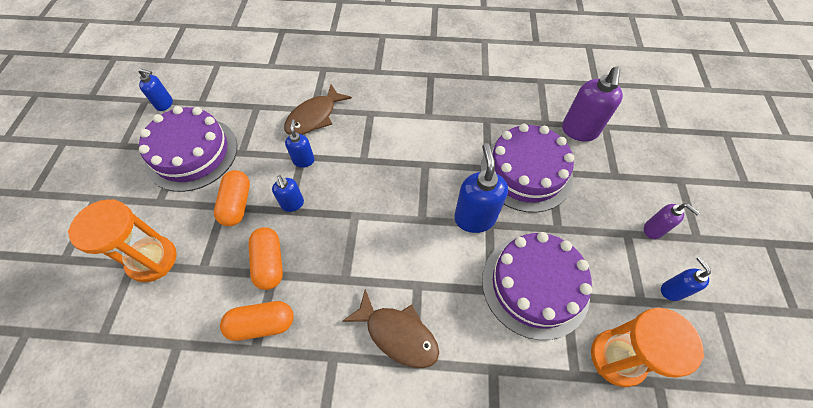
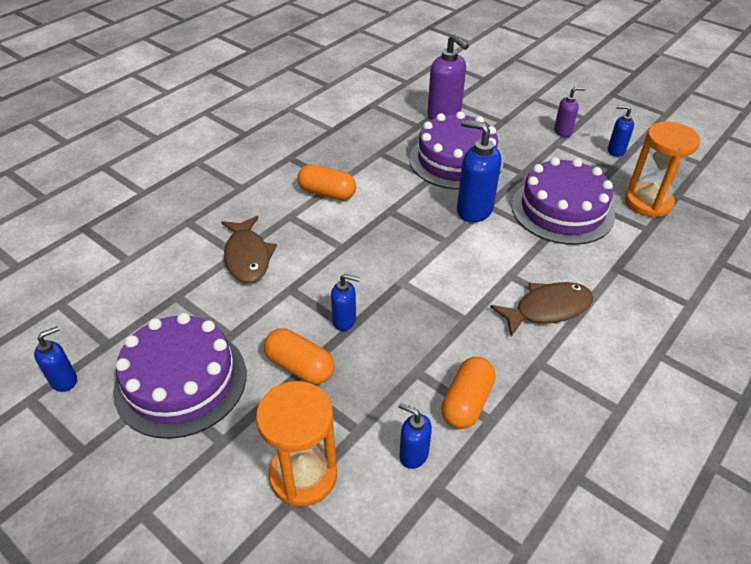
camera: 55 degrees left, 15 degrees down
(269, 263) = (400, 368): orange capsule -> orange capsule (327, 193)
(304, 160) = (297, 289): blue soap dispenser -> blue soap dispenser (413, 454)

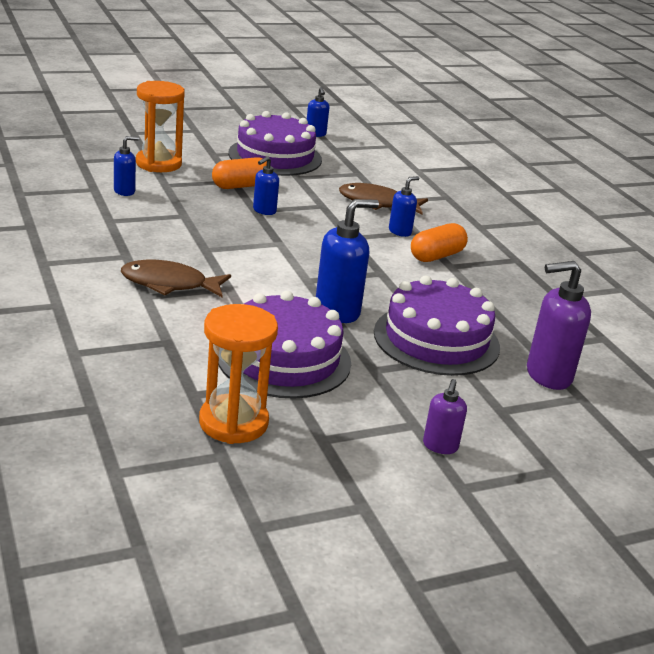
camera: 115 degrees right, 15 degrees down
(466, 402) = (134, 219): orange capsule -> none
(547, 309) = (169, 284): brown fish -> brown fish turned 90 degrees clockwise
(615, 151) = (357, 464): blue soap dispenser -> blue soap dispenser (400, 232)

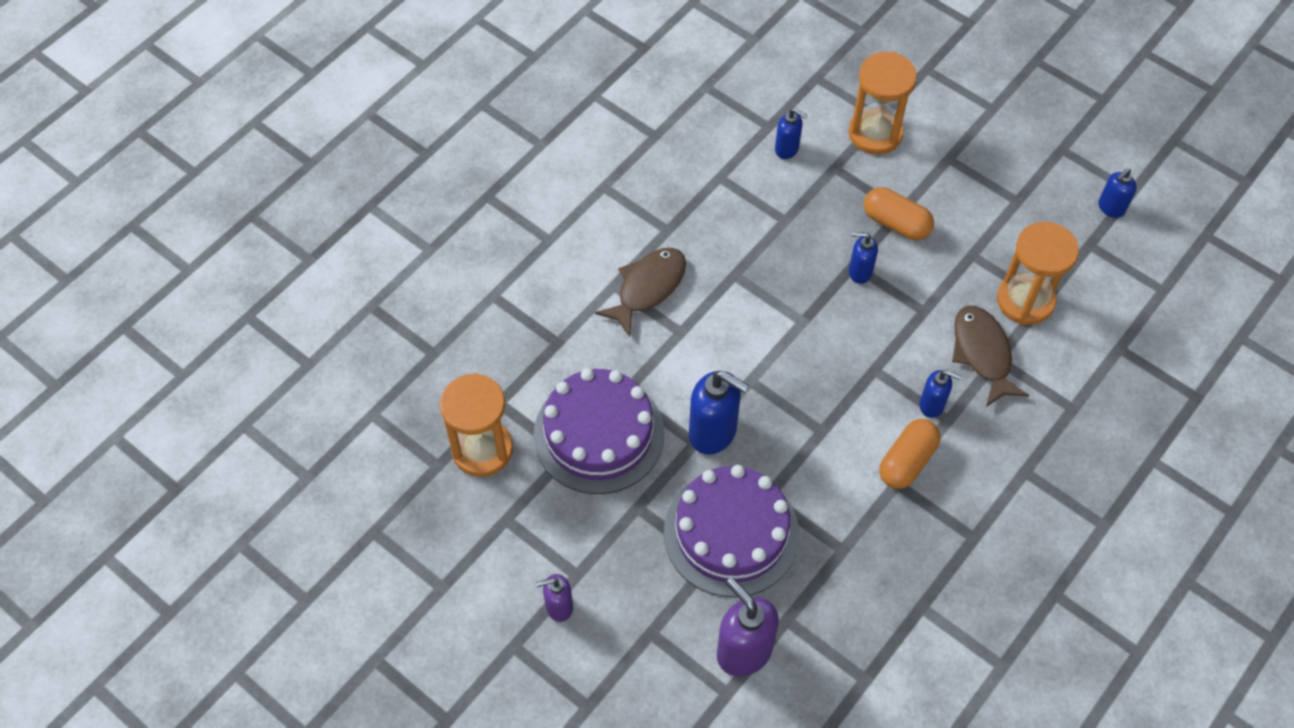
camera: 65 degrees right, 30 degrees up
(169, 284) = (647, 288): brown fish -> brown fish turned 60 degrees clockwise
(275, 156) = (1003, 208): purple cake -> none
(352, 178) = (1025, 300): none -> orange hourglass
(436, 256) = (907, 461): orange capsule -> orange capsule turned 75 degrees counterclockwise

